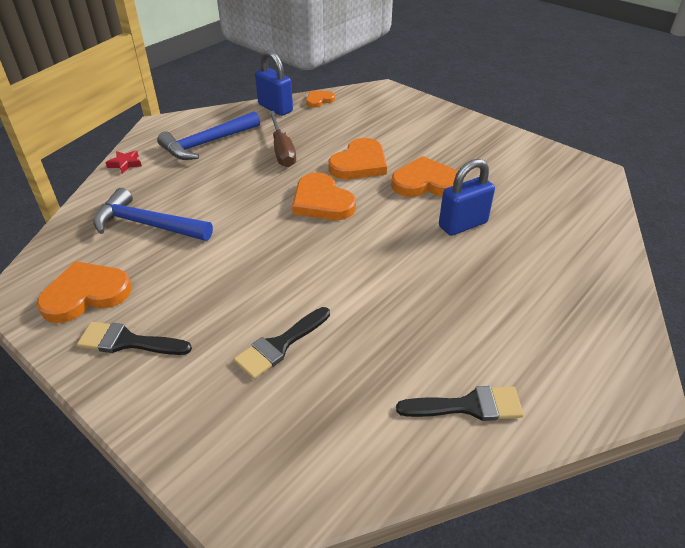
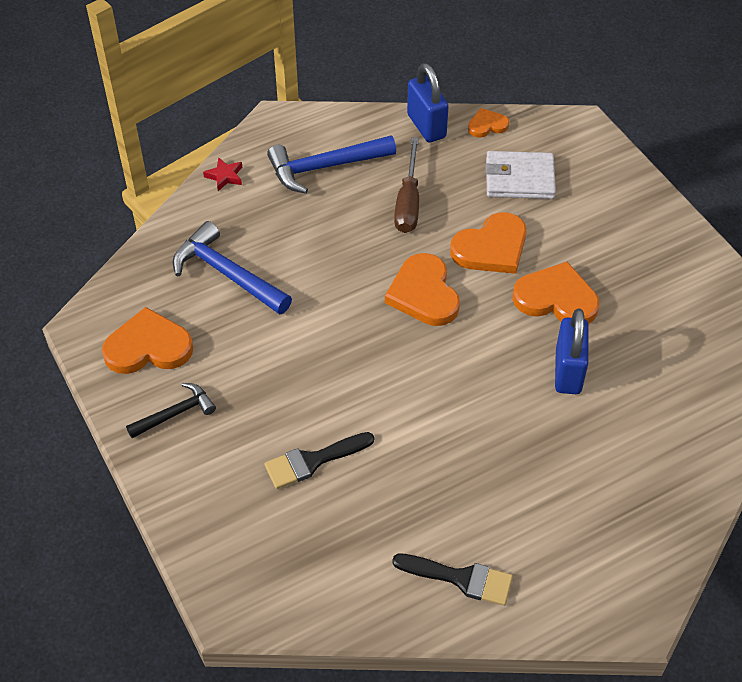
camera: 20 degrees right, 10 degrees up
(128, 342) = (175, 413): black brush -> black hammer
(358, 122) = (519, 179): none -> white wallet
(463, 224) = (568, 372): blue padlock -> blue padlock turned 75 degrees counterclockwise

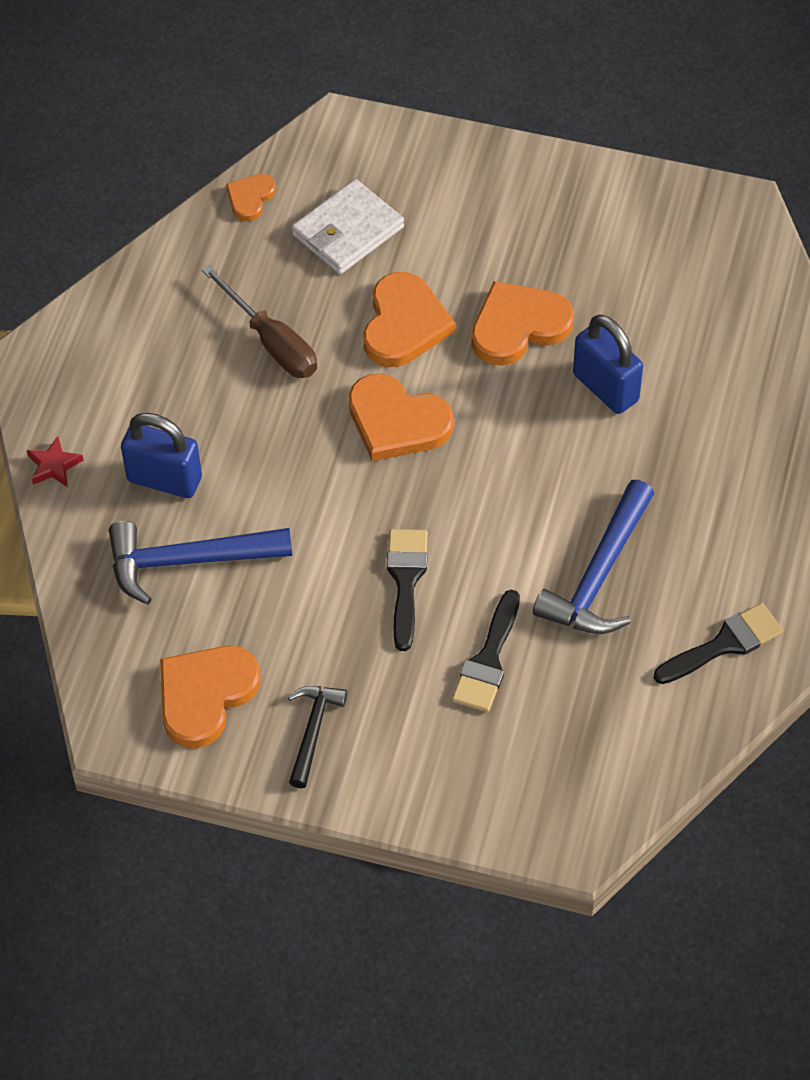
camera: 45 degrees left, 5 degrees up
(323, 379) = (406, 580): none -> black brush
(325, 167) = (144, 372): blue hammer -> blue hammer (599, 575)
(426, 126) = (191, 246): blue padlock -> blue padlock (164, 479)

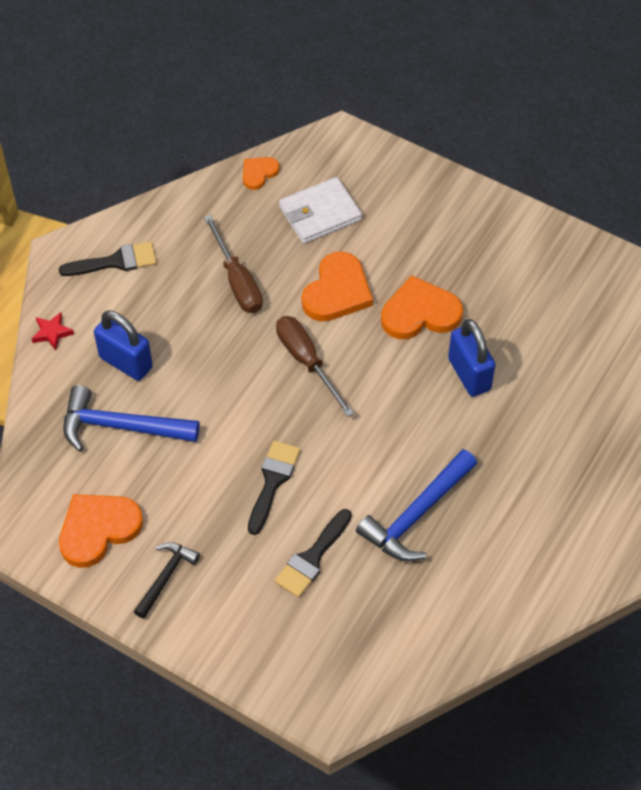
camera: 15 degrees right, 0 degrees up
(397, 421) = (307, 361): orange heart -> brown screwdriver
(724, 644) = (493, 593): black brush -> black brush (115, 262)

